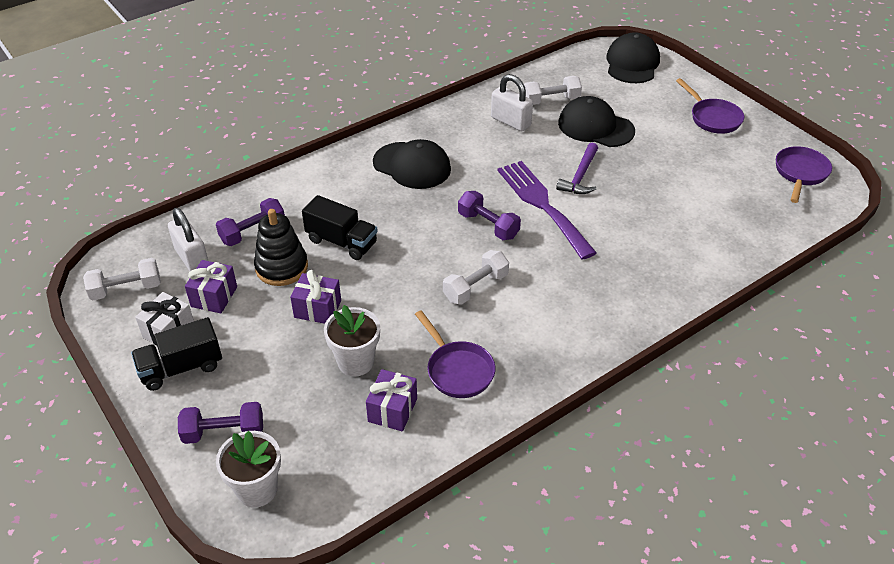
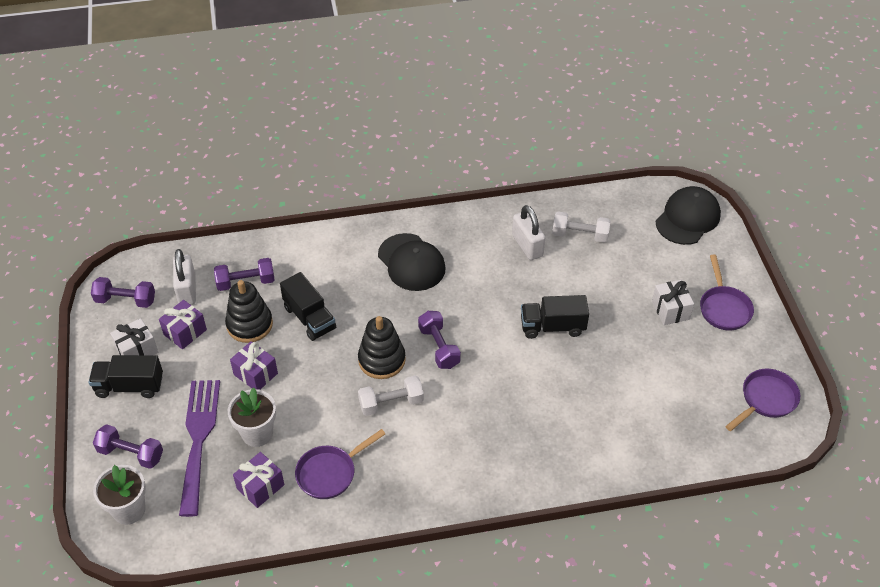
camera: 25 degrees right, 5 degrees up
(126, 289) = (125, 300): white dumbbell -> purple dumbbell
(440, 254) = (381, 360): none -> black stacking toy
(457, 370) = (330, 473): purple pan -> purple pan turned 60 degrees clockwise
(542, 205) = (499, 344): purple fork -> purple fork (198, 439)
(580, 176) = (552, 327): purple hammer -> black truck
(595, 127) = (602, 278): black cap -> none
(671, 133) = (670, 310): none -> white gift

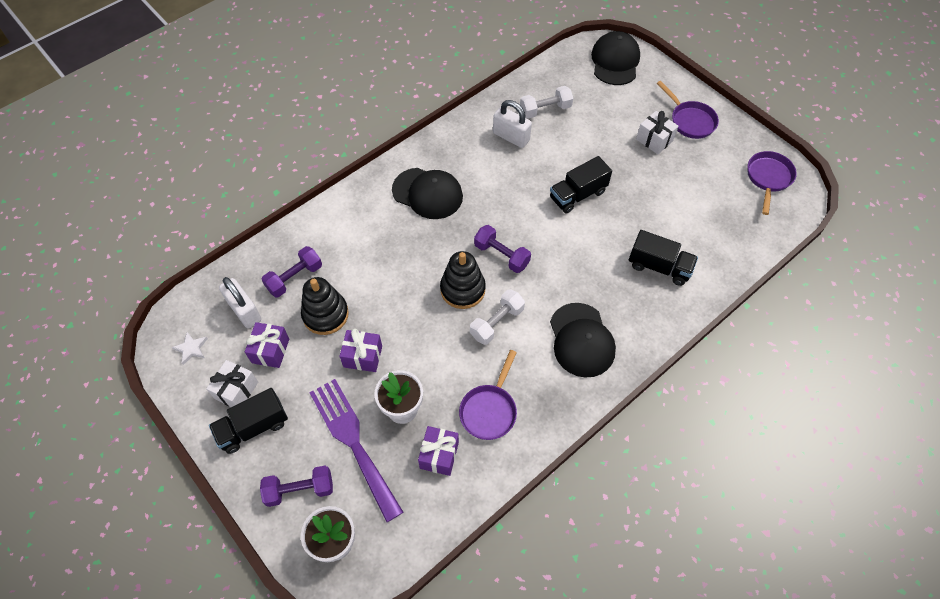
camera: 30 degrees left, 10 degrees up
(125, 300) = (191, 349): purple dumbbell -> white star
(309, 318) = (375, 283): black truck -> black truck (659, 267)
(457, 456) = (581, 340): none -> black cap

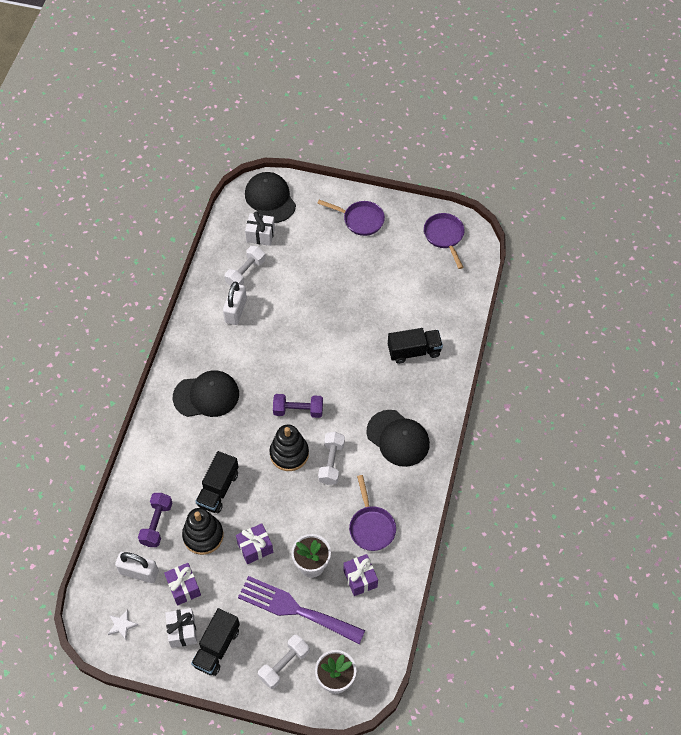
camera: 35 degrees left, 0 degrees up
(300, 490) = (284, 664): purple dumbbell -> white dumbbell
(511, 137) = (236, 311): white padlock -> white padlock turned 75 degrees counterclockwise
(578, 195) = (319, 329): black truck -> black truck (218, 489)
(654, 140) = (345, 251): white gift -> white gift (260, 235)

